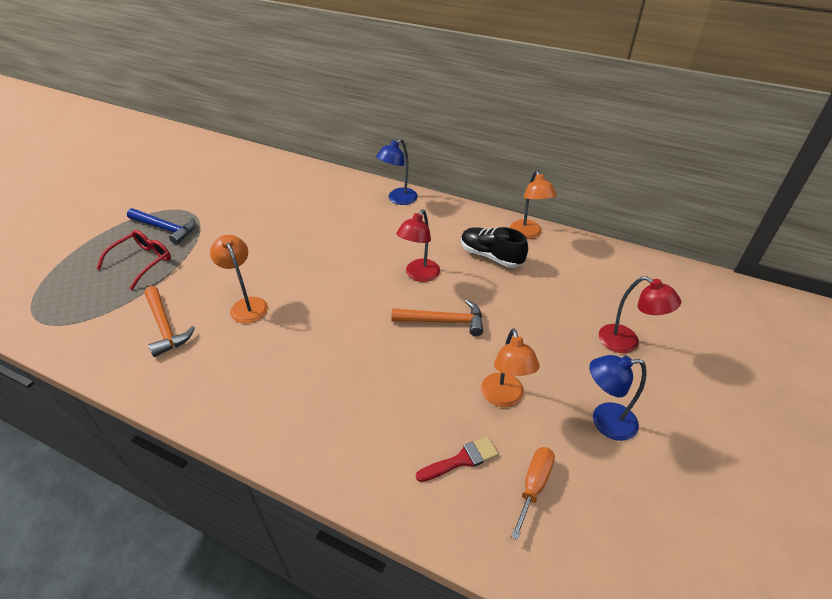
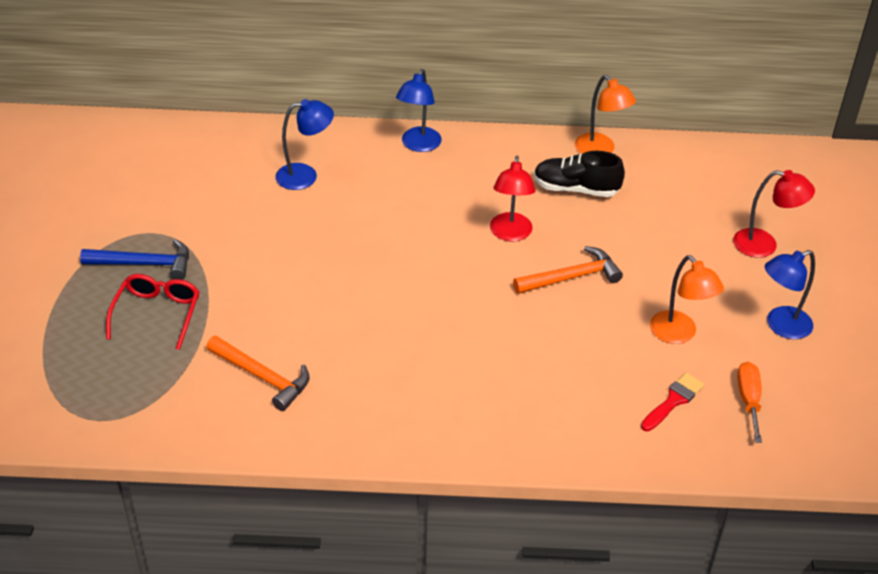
camera: 25 degrees left, 0 degrees up
(246, 305) = (338, 325): orange lamp -> none
(309, 200) = (305, 176): none -> blue lamp

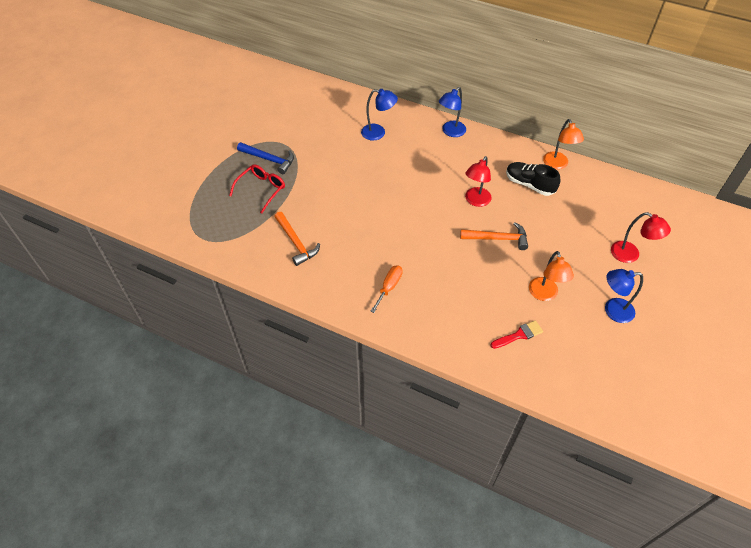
camera: 25 degrees right, 10 degrees up
(748, 400) = (566, 351): orange screwdriver -> orange screwdriver (389, 287)

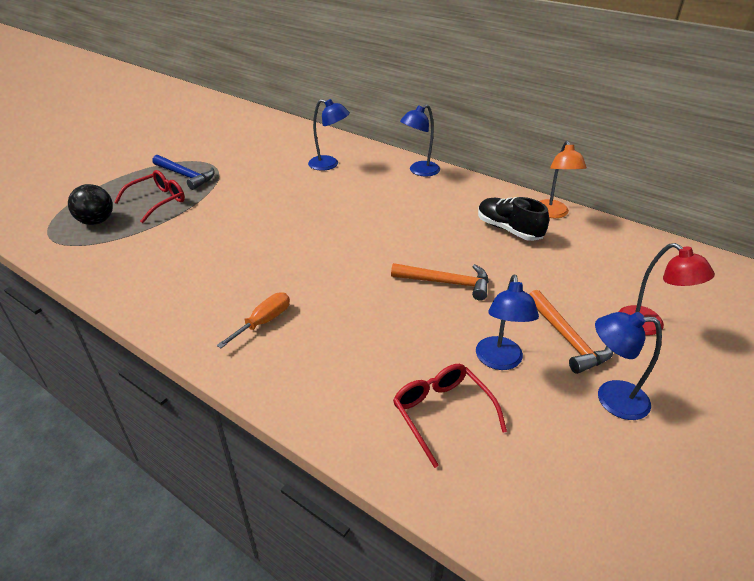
camera: 10 degrees right, 15 degrees down
(225, 216) = (96, 221): none -> black ball
(296, 242) = (166, 257): orange hammer -> orange hammer (567, 338)
(475, 201) = (428, 239): red lamp -> none
(519, 335) = (442, 413): red brush -> red glasses
(544, 294) = (499, 361): orange lamp -> blue lamp

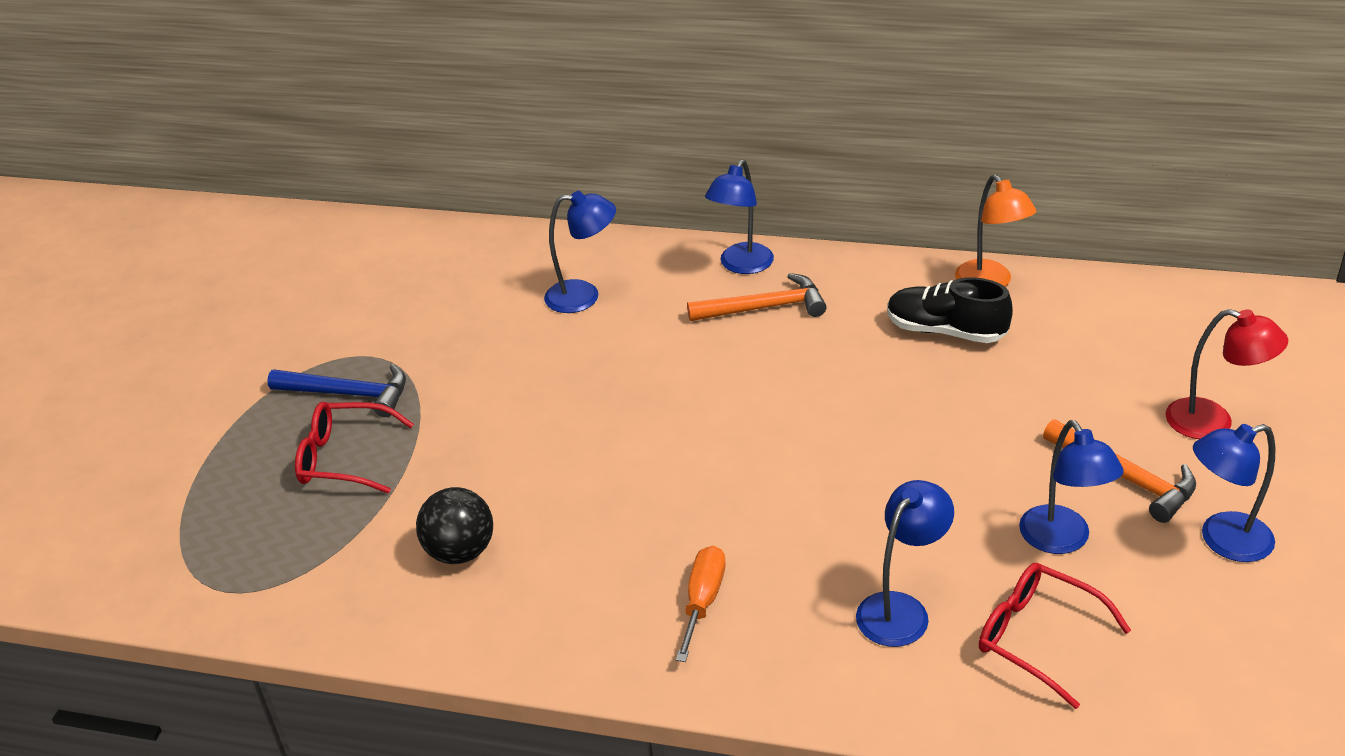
camera: 20 degrees left, 0 degrees up
(96, 221) = (270, 531): black ball -> black ball (460, 552)
(158, 201) = (344, 458): red glasses -> red glasses turned 105 degrees counterclockwise
(370, 365) = (901, 609): none -> blue lamp
(446, 283) = (916, 448): orange hammer -> orange hammer (764, 308)

